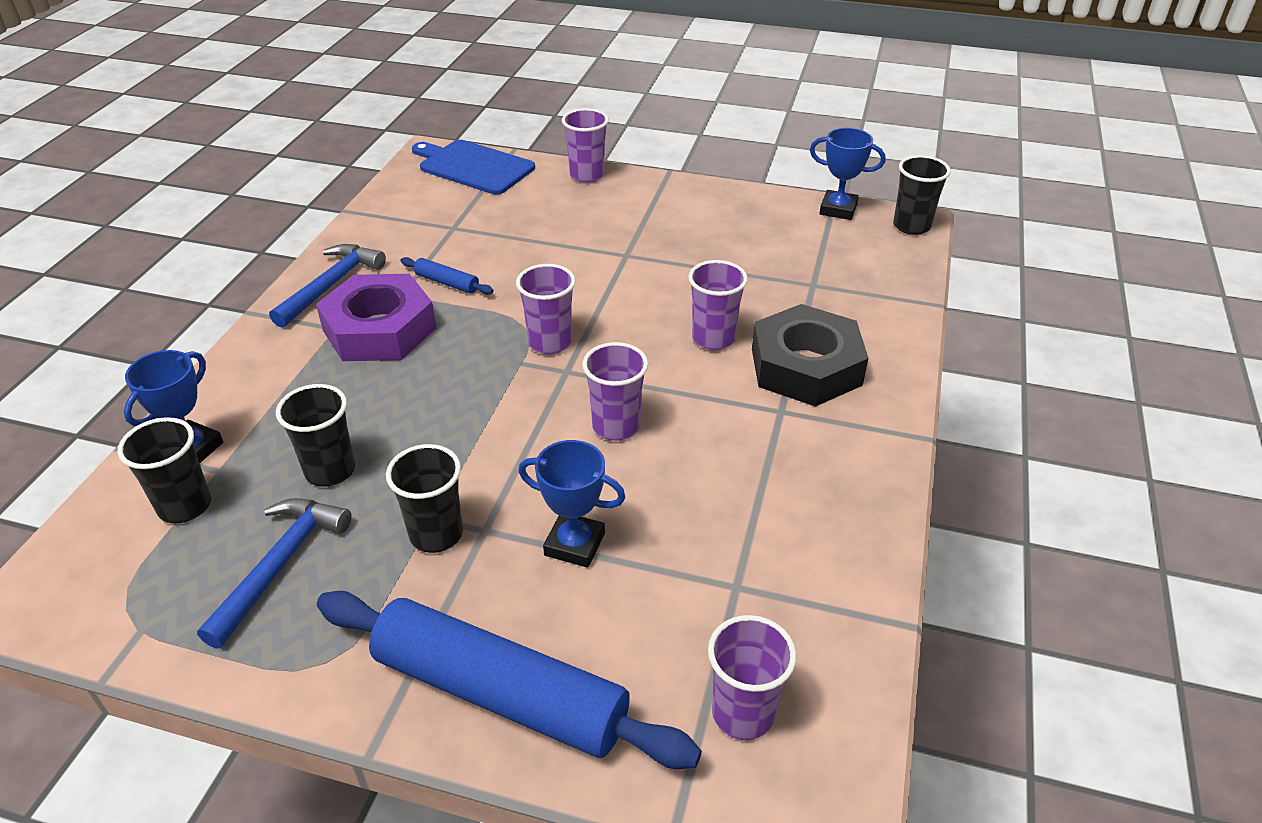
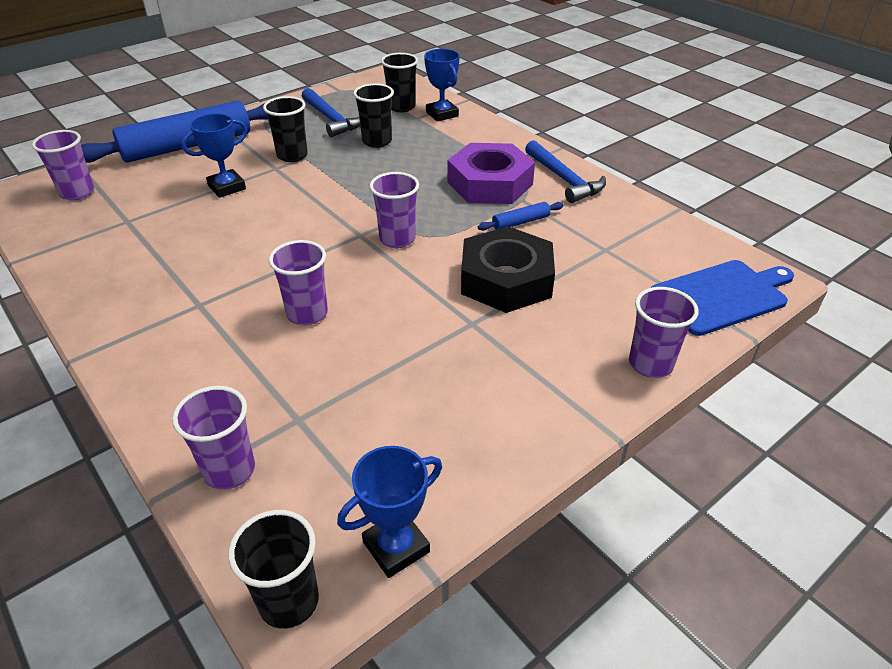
camera: 125 degrees right, 0 degrees up
(616, 426) = (284, 232): purple cup -> purple cup (229, 470)
(805, 367) = (216, 343): black nut -> black nut (506, 279)

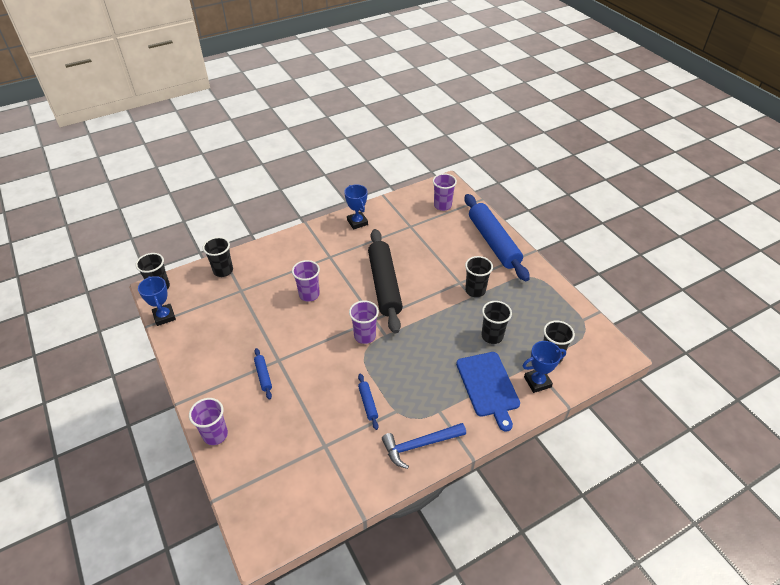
camera: 100 degrees right, 5 degrees up
(227, 187) = (438, 262): blue trophy -> blue trophy (357, 222)
(229, 470) = (223, 271): purple cup -> black cup
(280, 233) = (384, 285): none -> black rolling pin
(331, 119) = (530, 312): blue hammer -> none
(490, 183) = (422, 395): purple nut -> none
(506, 279) = (310, 383): black nut -> none
(511, 334) = (263, 375): none -> blue rolling pin
(722, 296) = (255, 499): blue cutting board -> blue cutting board (488, 386)

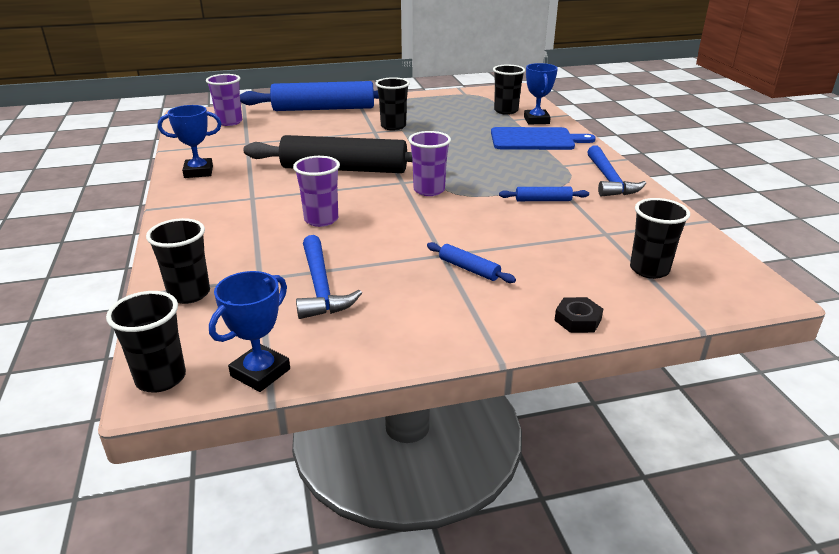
camera: 75 degrees left, 15 degrees down
(164, 316) = (260, 372): blue trophy -> blue trophy turned 45 degrees counterclockwise
(215, 435) = (577, 320): purple cup -> black nut
(235, 316) = (321, 287): none -> blue hammer
(263, 375) = (469, 269): blue rolling pin -> blue rolling pin turned 45 degrees clockwise
(492, 336) = (466, 129): black cup -> black cup (649, 270)

